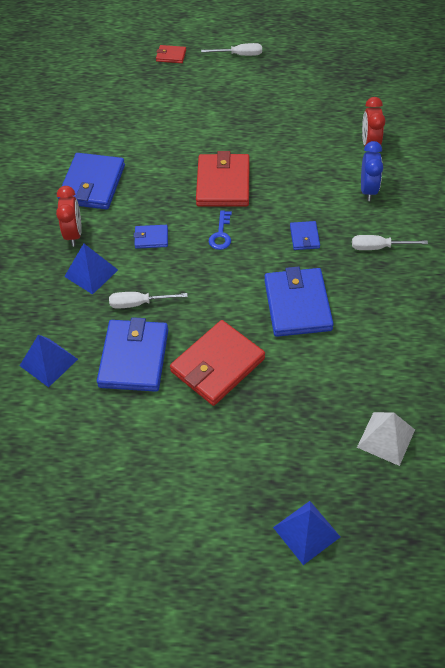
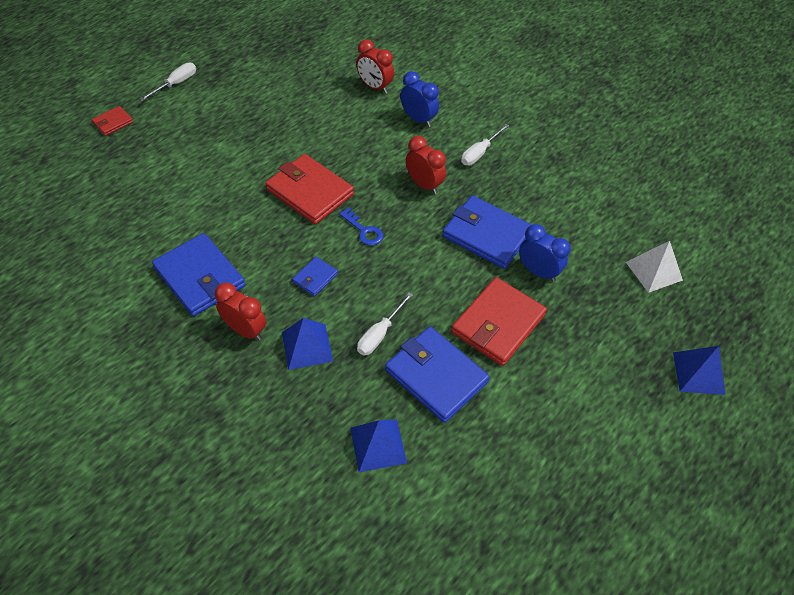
camera: 55 degrees left, 0 degrees up
(217, 365) = (498, 324): red wallet -> red wallet turned 45 degrees clockwise
(296, 359) = (538, 271): none -> blue clock
(304, 237) = (424, 184): blue wallet -> red clock

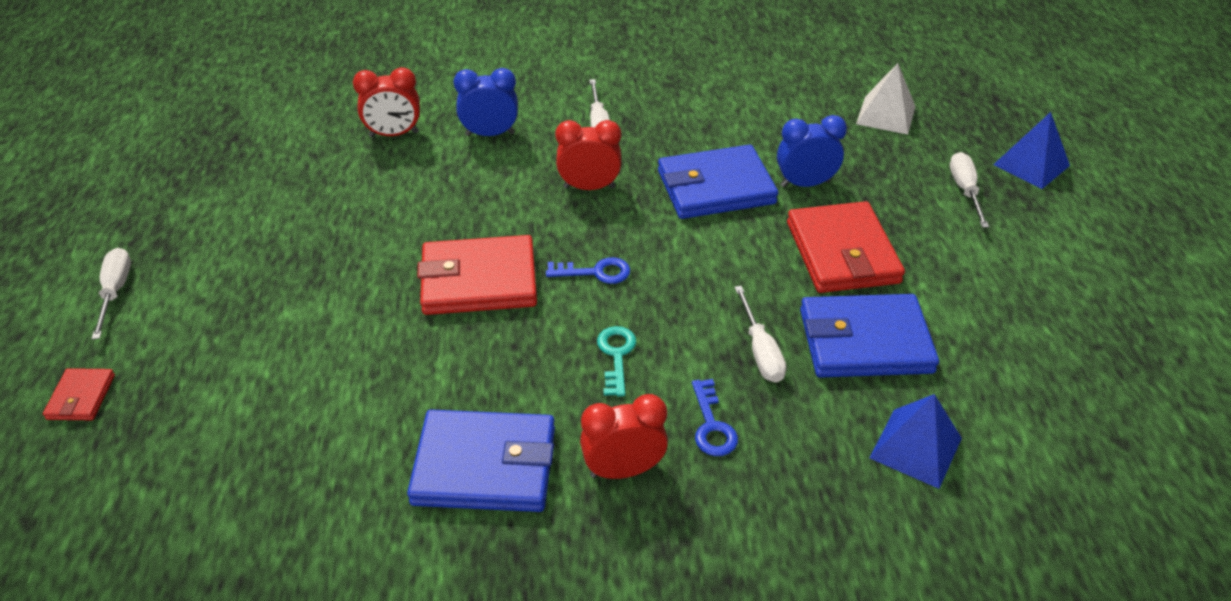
camera: 45 degrees left, 10 degrees down
(307, 346) = (712, 425): blue pyramid -> blue key
(315, 278) = (616, 355): blue wallet -> turquoise key
(627, 351) = (965, 190): none -> white screwdriver

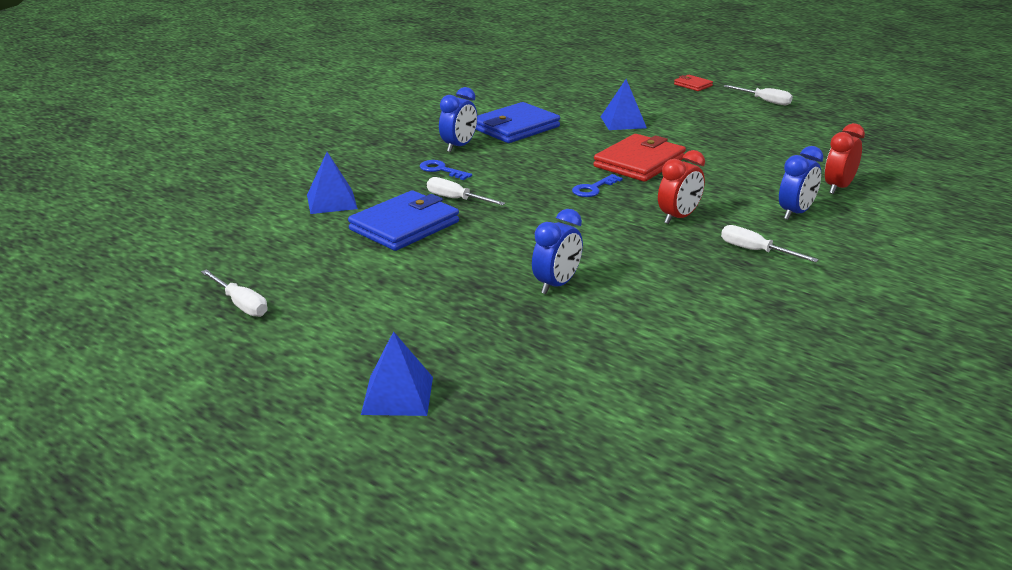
camera: 135 degrees right, 15 degrees down
(344, 372) = (623, 122): none -> blue pyramid
(616, 355) = (523, 170): turquoise key -> none
(623, 470) = (459, 146): red clock -> blue clock
(716, 187) = (609, 254): blue wallet -> none
(842, 252) = (473, 258): red wallet -> none
(886, 115) = (577, 374): white pyramid -> none
(965, 190) = (434, 341): white screwdriver -> white screwdriver (241, 304)

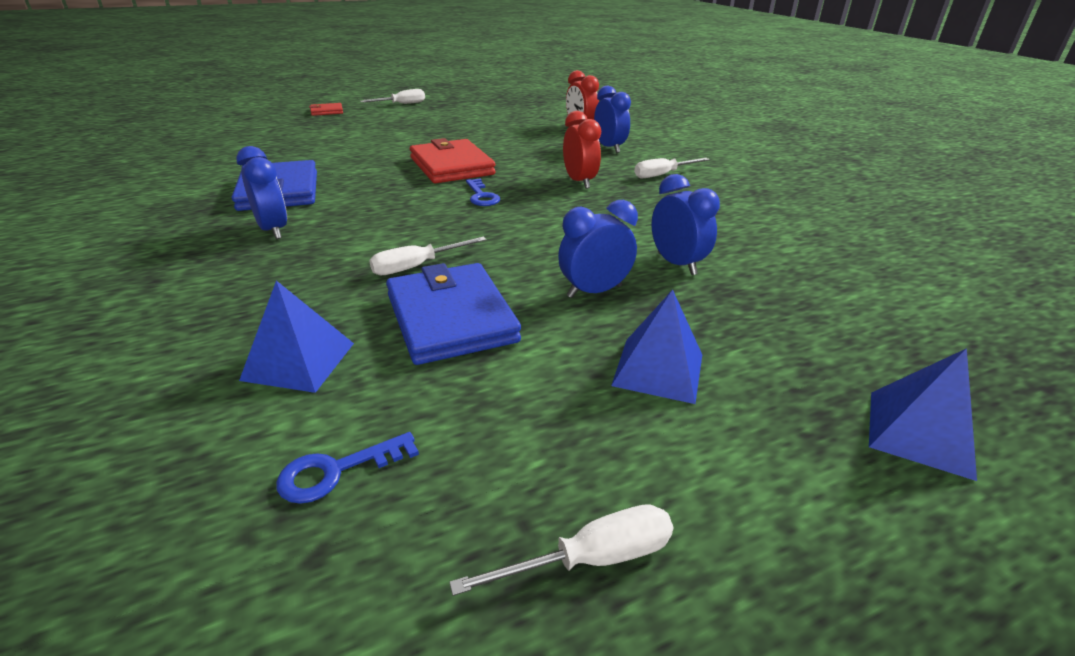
camera: 65 degrees left, 5 degrees up
(441, 170) = (321, 256): blue key -> blue key (336, 471)
(480, 261) = (594, 291): none -> blue clock
(623, 122) = (355, 149): blue pyramid -> blue pyramid (658, 369)

